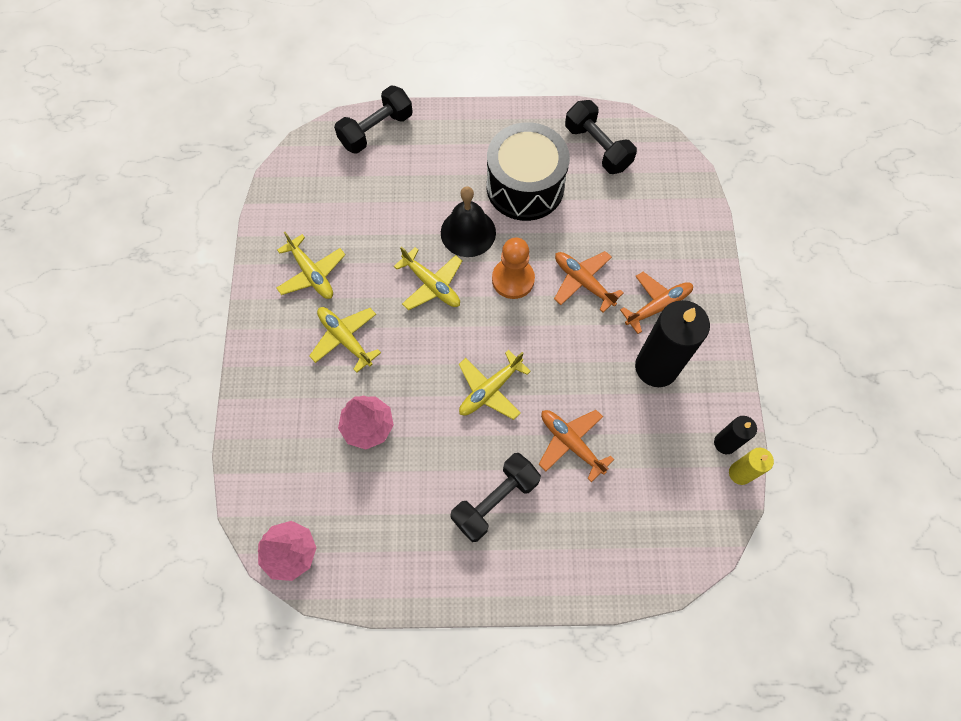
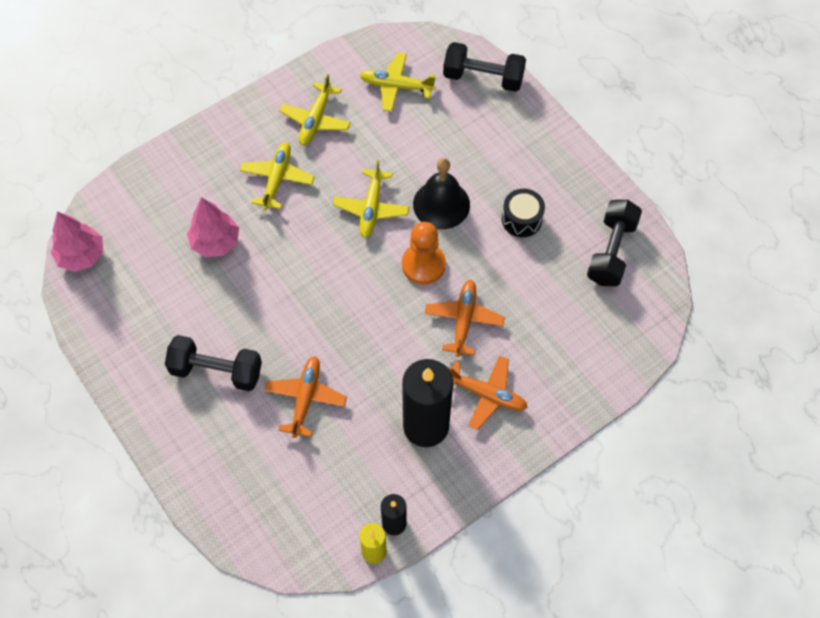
camera: 55 degrees right, 5 degrees down
(490, 390) = (309, 309): yellow plane -> yellow plane (396, 86)
(525, 186) = (521, 219): black drum -> black drum, size x0.49

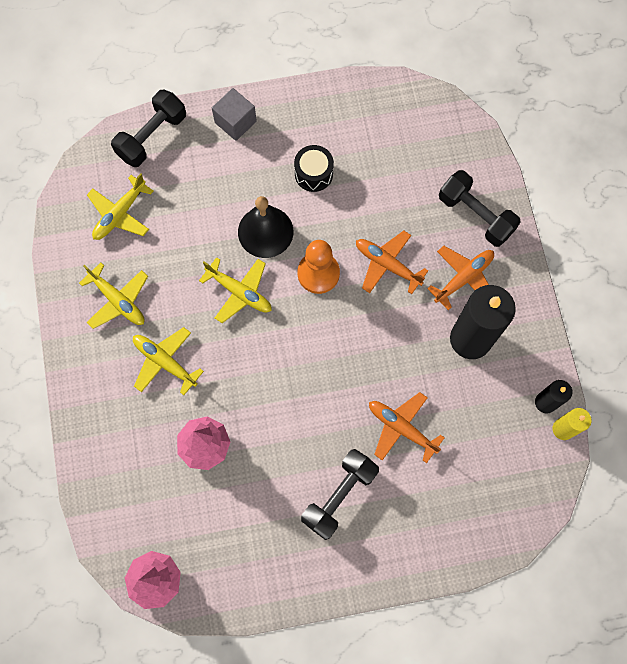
camera: 65 degrees left, 10 degrees up
(536, 134) = (235, 122): none -> grey cube
(611, 252) = (379, 120): black dumbbell -> black dumbbell (475, 215)

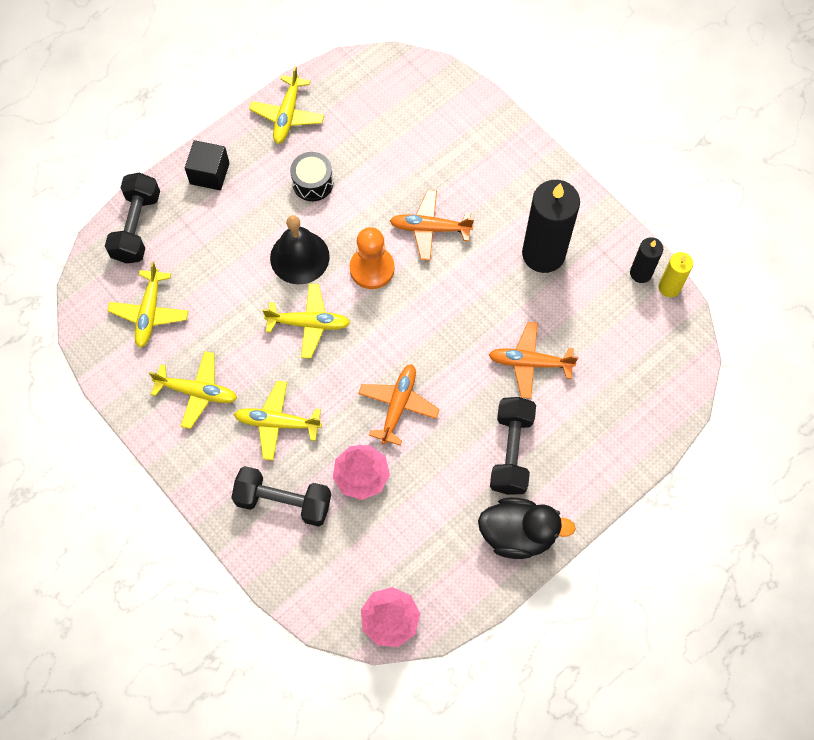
camera: 30 degrees left, 5 degrees down
(235, 122) = (209, 173): grey cube -> black cube
(302, 570) = (518, 534): none -> black duck
(327, 105) = (287, 115): none -> yellow plane
(464, 278) = (505, 204): orange plane -> orange plane (398, 405)
(475, 215) = (482, 145): black dumbbell -> black dumbbell (283, 501)

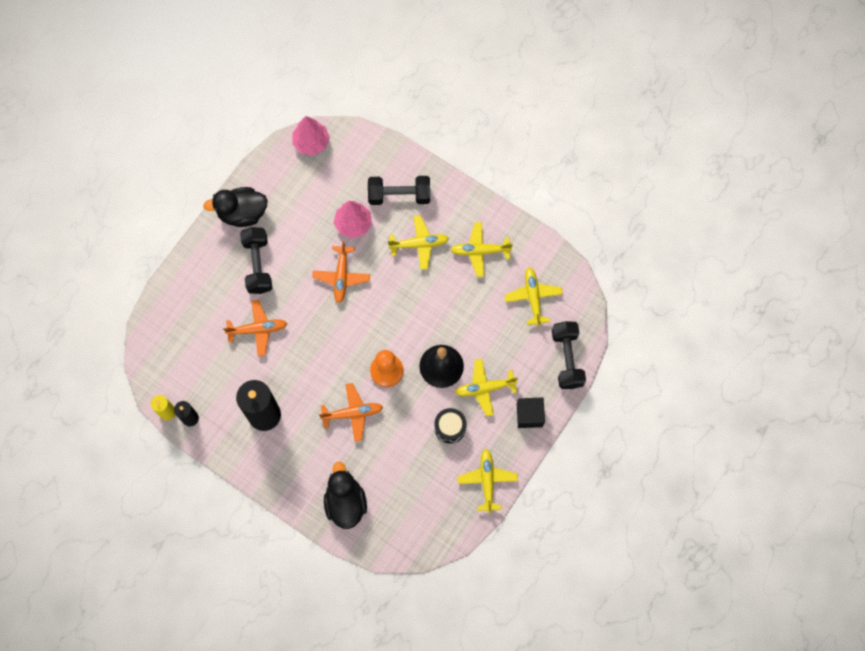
camera: 165 degrees right, 5 degrees up
(309, 323) = (419, 318): yellow plane -> yellow plane (484, 388)
(465, 132) = (345, 502): none -> black duck

